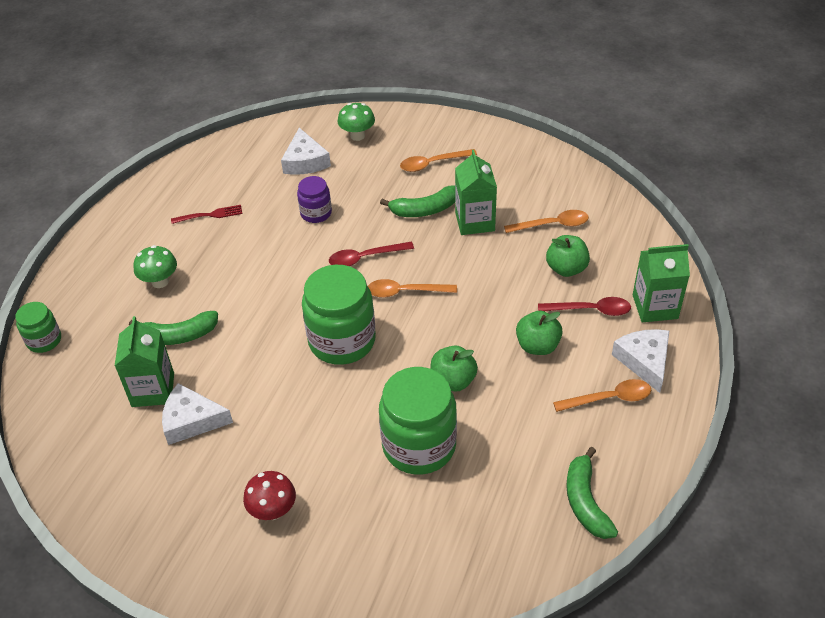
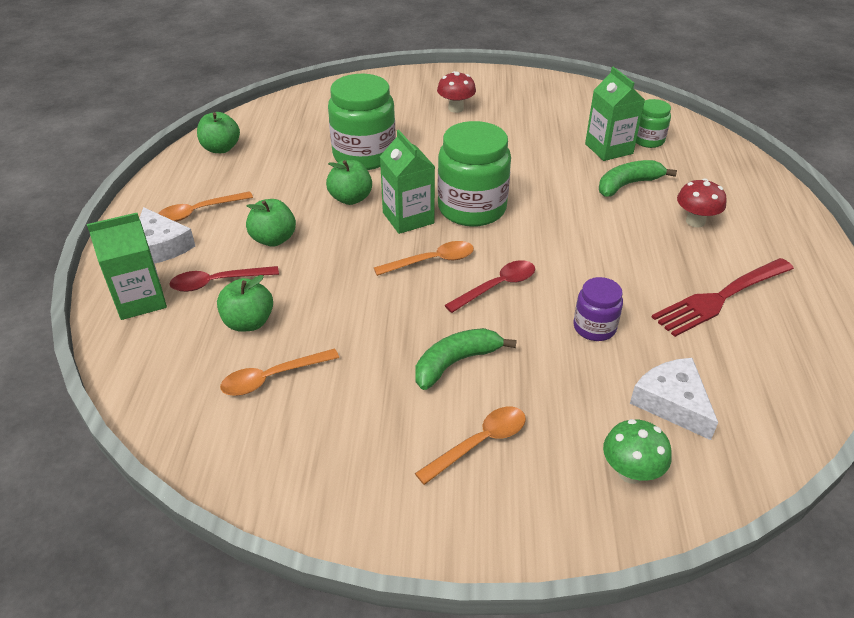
camera: 160 degrees right, 5 degrees down
(44, 340) = (740, 161): green jar -> green jar (648, 140)
(160, 282) = (695, 221): green mushroom -> red mushroom
(191, 420) = (558, 138): white cheese -> none
(210, 215) = (720, 298): red fork -> red fork, size x1.89
(474, 221) = (381, 360): green carton -> green carton (408, 218)
(585, 502) = (221, 148): green banana -> green apple

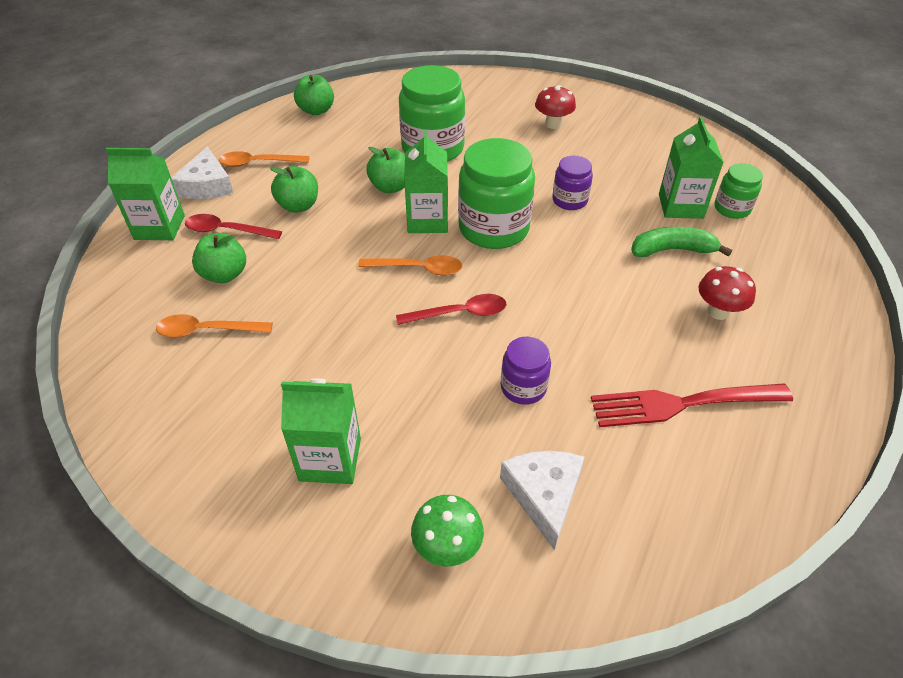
camera: 25 degrees right, 5 degrees up
(455, 363) = (366, 374): green banana -> none
(479, 443) = (330, 459): orange spoon -> green carton
(518, 168) = (569, 200): none -> purple jar

